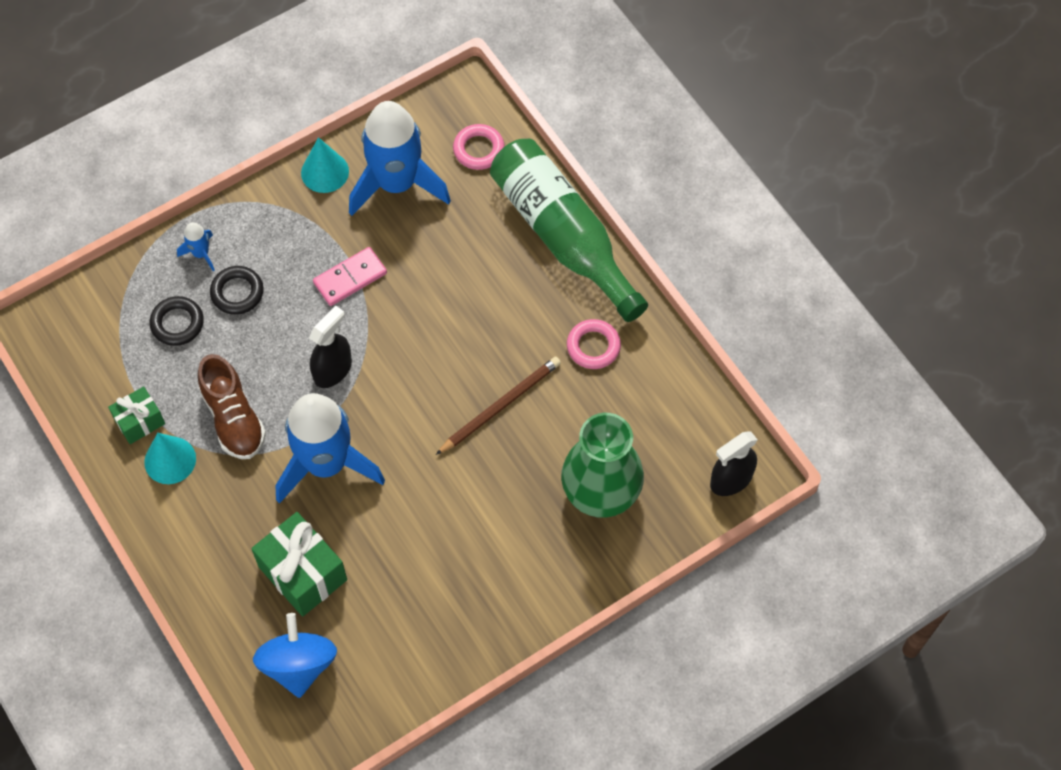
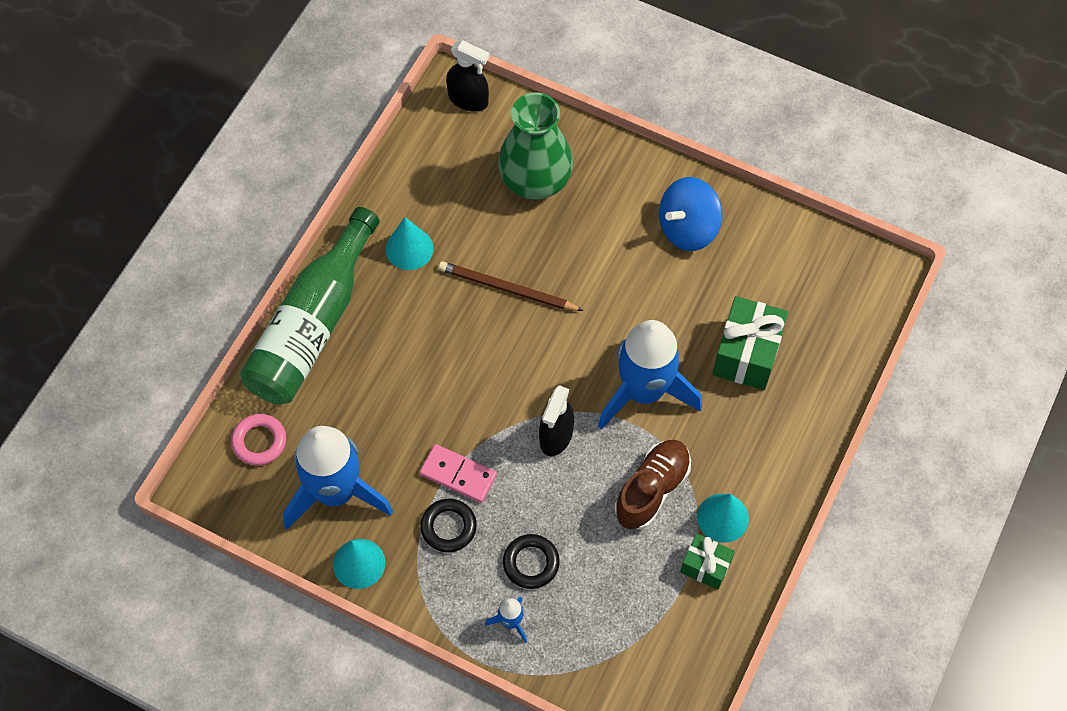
camera: 120 degrees left, 0 degrees up
(177, 323) = (593, 596): black ring -> black ring (448, 527)
(298, 665) = (819, 314): blue spinning top -> blue spinning top (687, 228)
(333, 370) = (556, 436): black spray bottle -> black spray bottle turned 75 degrees counterclockwise
(593, 346) = (409, 248): pink ring -> turquoise cone

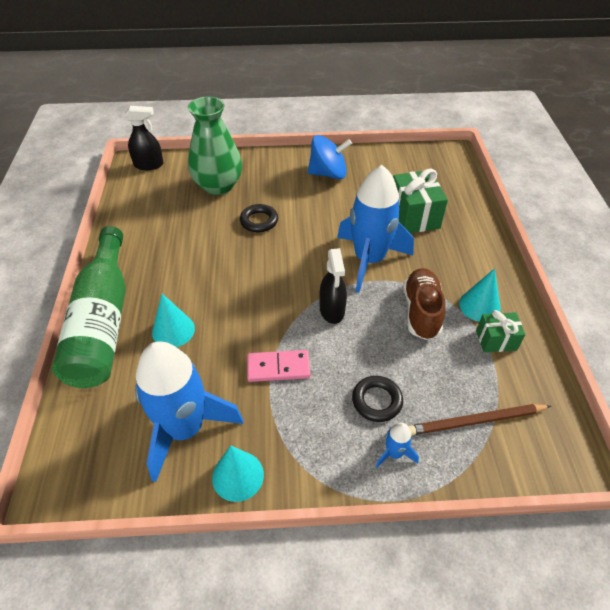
camera: 30 degrees left, 15 degrees down
(259, 441) = (95, 423): pink ring -> none
(409, 248) = (153, 249): turquoise cone -> turquoise cone (173, 330)
(448, 527) = (295, 408): black ring -> black ring (259, 221)
(507, 289) = (237, 244): brown pencil -> brown pencil (475, 421)
(687, 228) = (328, 174): blue spinning top -> blue spinning top turned 120 degrees counterclockwise

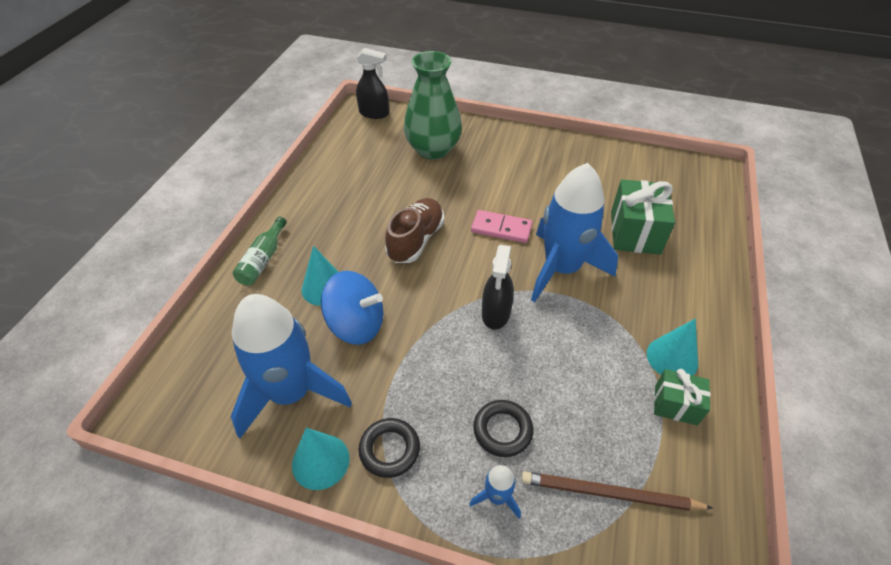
camera: 20 degrees right, 0 degrees up
(103, 321) = (263, 259): green bottle -> green bottle, size x0.44
(259, 221) = (459, 196): black ring -> black ring (389, 450)
(278, 367) = (412, 358): pink domino -> pink domino (501, 228)
(328, 174) = (555, 162): blue spinning top -> blue spinning top (356, 324)
(421, 311) = (597, 344): brown shoe -> brown shoe (416, 240)

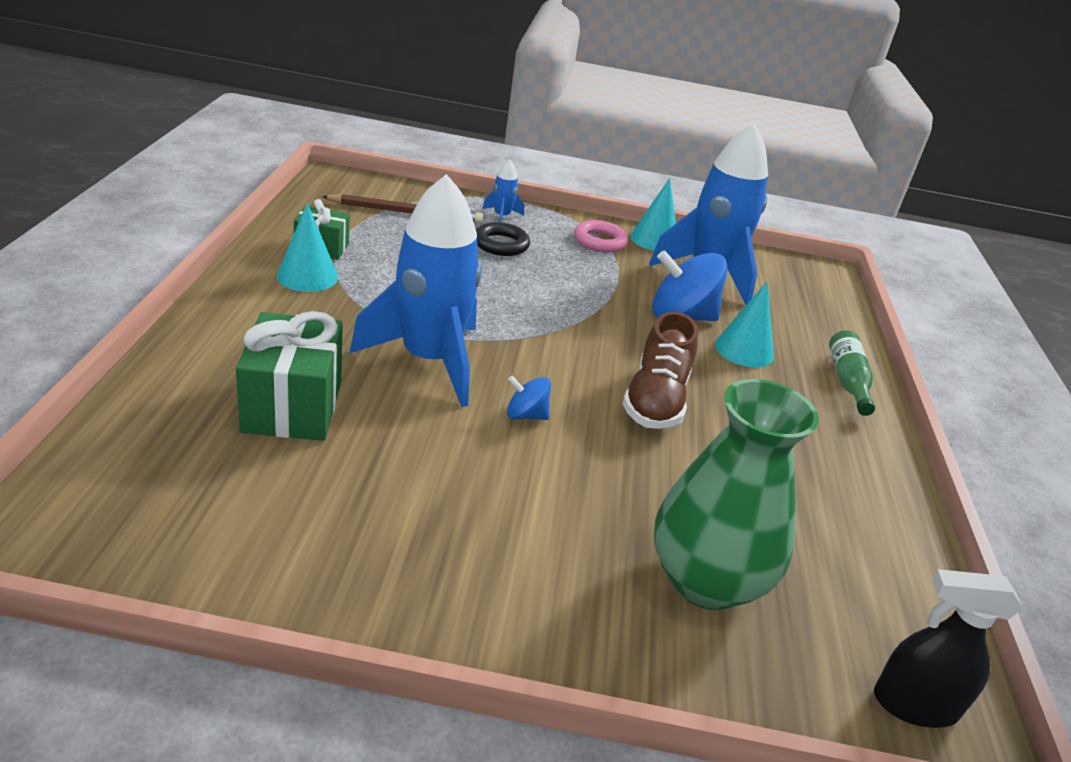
camera: 165 degrees right, 15 degrees down
(389, 450) = (599, 241): black ring -> pink ring
(496, 313) = (519, 319): black spray bottle -> none
(501, 228) = (526, 415): pink domino -> blue spinning top

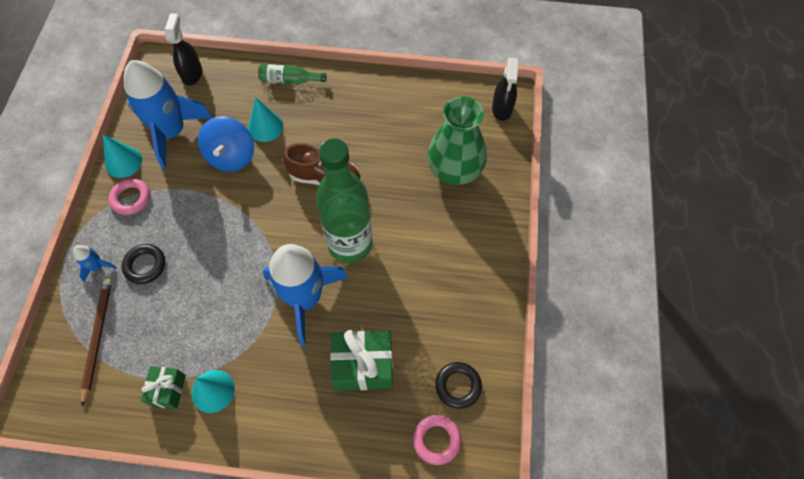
camera: 85 degrees left, 30 degrees up
(116, 474) = (436, 440): none -> pink ring
(206, 517) = (458, 386): none -> black ring
(526, 415) = (350, 244): blue spinning top -> green bottle
(818, 295) = (192, 74): none -> black spray bottle

